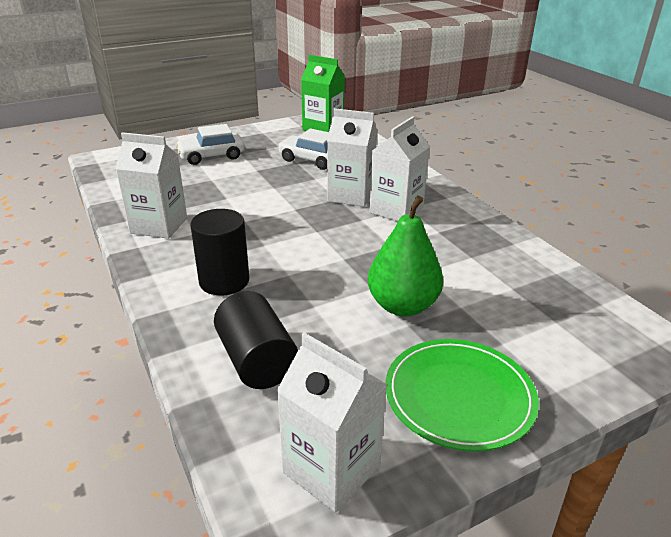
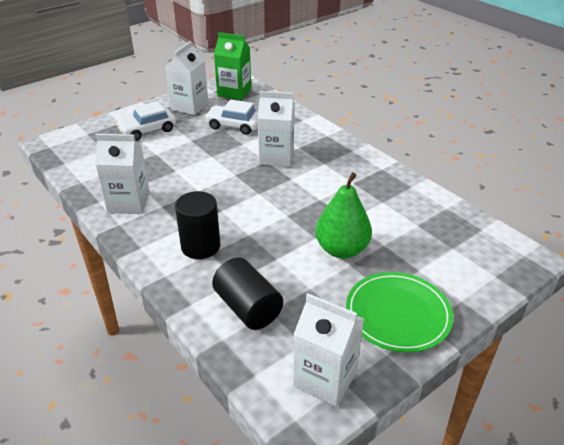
camera: 10 degrees left, 5 degrees up
(396, 210) = (316, 167): white carton -> white carton (189, 106)

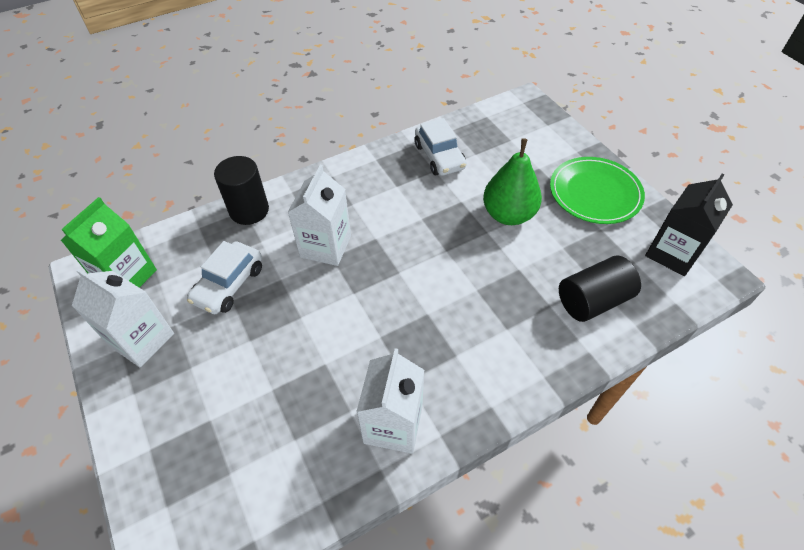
camera: 80 degrees left, 15 degrees up
(148, 130) = (195, 403): white car -> white car (439, 156)
(200, 246) = (494, 338): black cylinder -> black cylinder (249, 210)
(325, 378) = (672, 253): white carton -> black carton

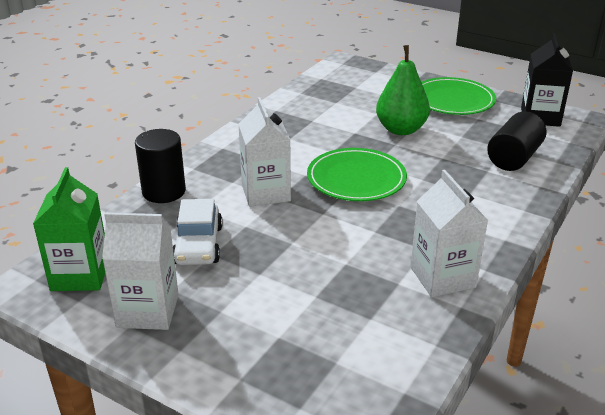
camera: 30 degrees left, 20 degrees down
(415, 262) = (356, 178): none -> green plate
(439, 156) = (307, 111): white car -> none

